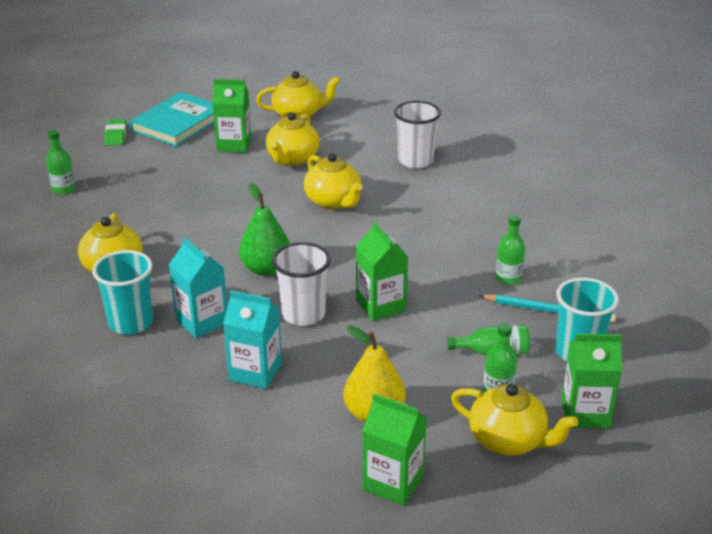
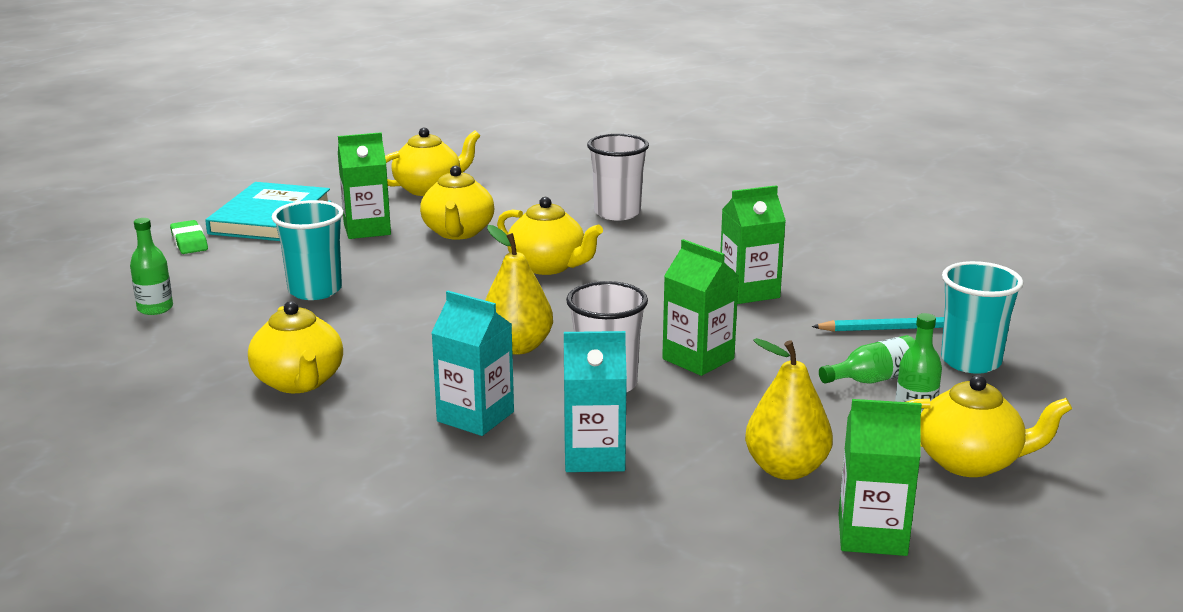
camera: 20 degrees left, 10 degrees down
(131, 323) = (374, 436): turquoise cup -> turquoise cup (315, 290)
(266, 269) = (517, 347): green pear -> yellow pear
(508, 278) = (827, 306): green bottle -> none
(585, 413) = (1031, 417): green carton -> green carton (749, 291)

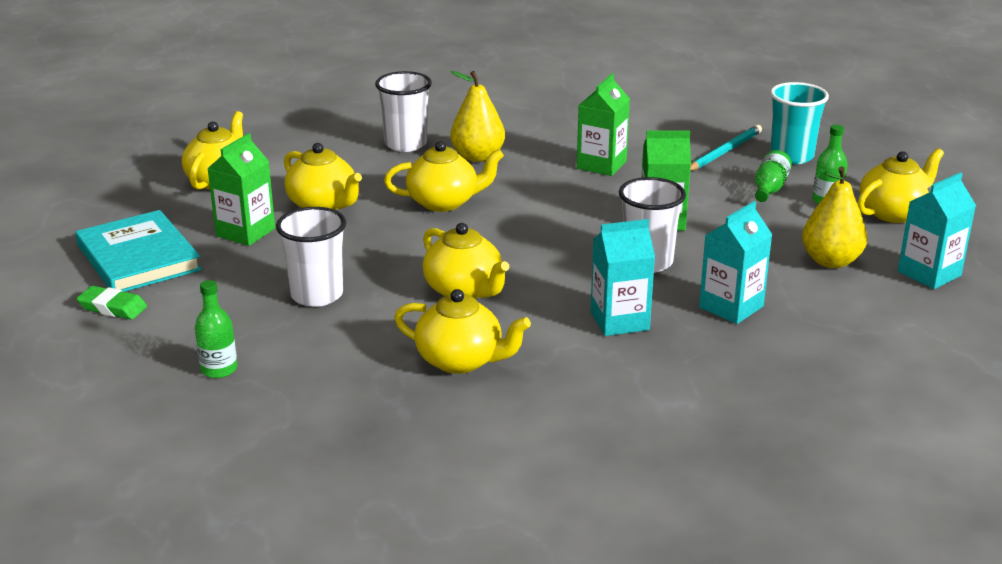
camera: 45 degrees left, 5 degrees up
(315, 290) = (317, 295): turquoise cup -> white cup
(415, 335) = (464, 290): none -> yellow teapot
(517, 347) = (546, 265): yellow pear -> yellow pear (478, 156)
(872, 535) = (929, 273): green carton -> turquoise carton

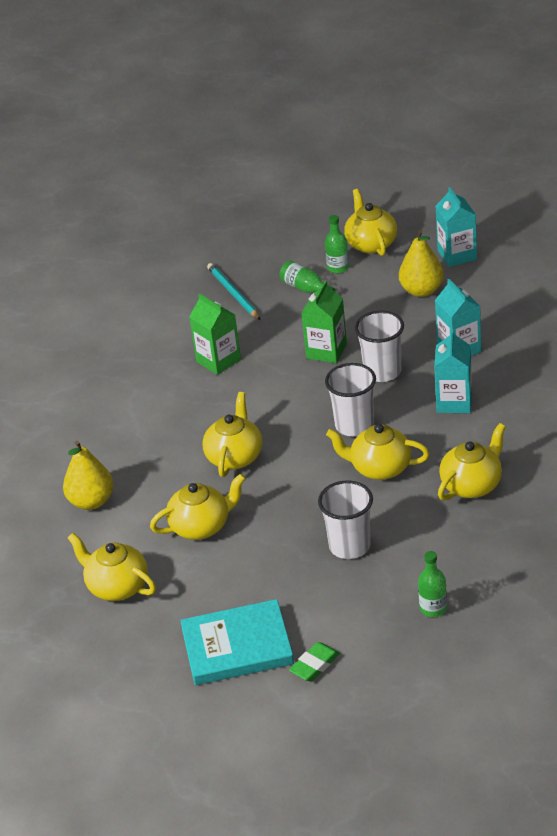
camera: 65 degrees left, 10 degrees up
(245, 232) = (225, 578): green carton -> none
(405, 144) = (112, 463): white cup -> white cup (354, 425)
(464, 290) = (379, 468): yellow teapot -> yellow teapot turned 150 degrees counterclockwise
(478, 156) = (163, 424): yellow pear -> yellow pear (91, 501)
(791, 156) = (260, 264): turquoise cup -> none

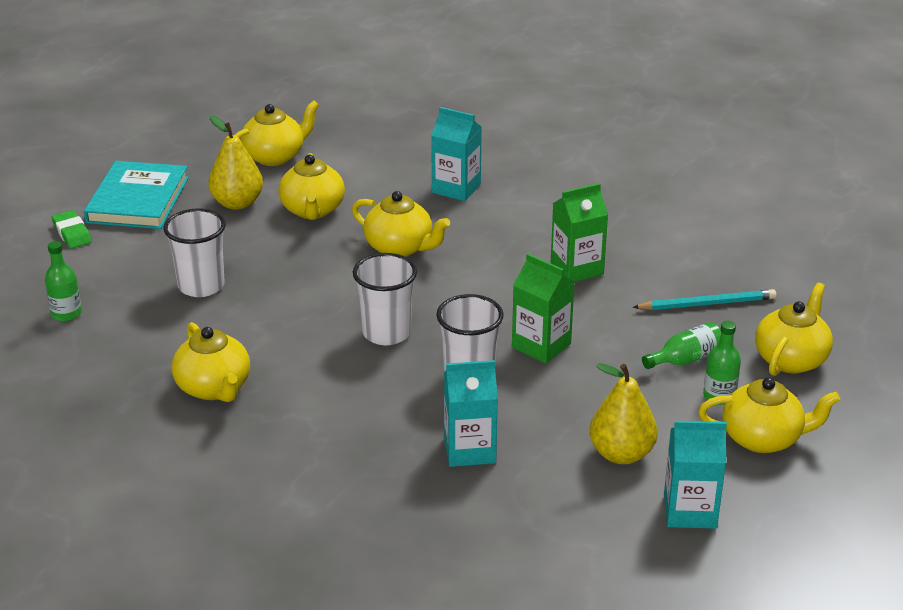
camera: 105 degrees right, 5 degrees down
(91, 501) = (403, 161): yellow pear -> yellow pear (237, 203)
(379, 468) = (300, 332): yellow teapot -> yellow teapot (791, 359)
(454, 402) = (368, 416): turquoise carton -> turquoise carton (456, 188)

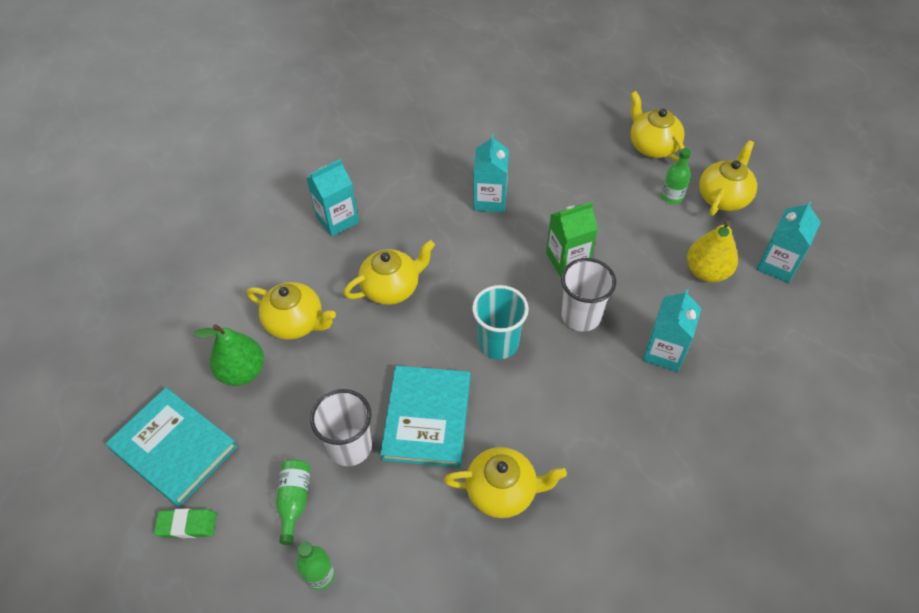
camera: 60 degrees left, 20 degrees up
(237, 203) = (242, 371): yellow pear -> green pear
(263, 318) = (427, 418): none -> turquoise book
(275, 156) = (190, 316): yellow teapot -> none
(386, 333) = (498, 343): white cup -> turquoise cup
(577, 268) = (490, 200): green carton -> turquoise carton
(686, 359) = (625, 194): green bottle -> green bottle (294, 501)
(706, 304) = (572, 155): turquoise pencil -> none

